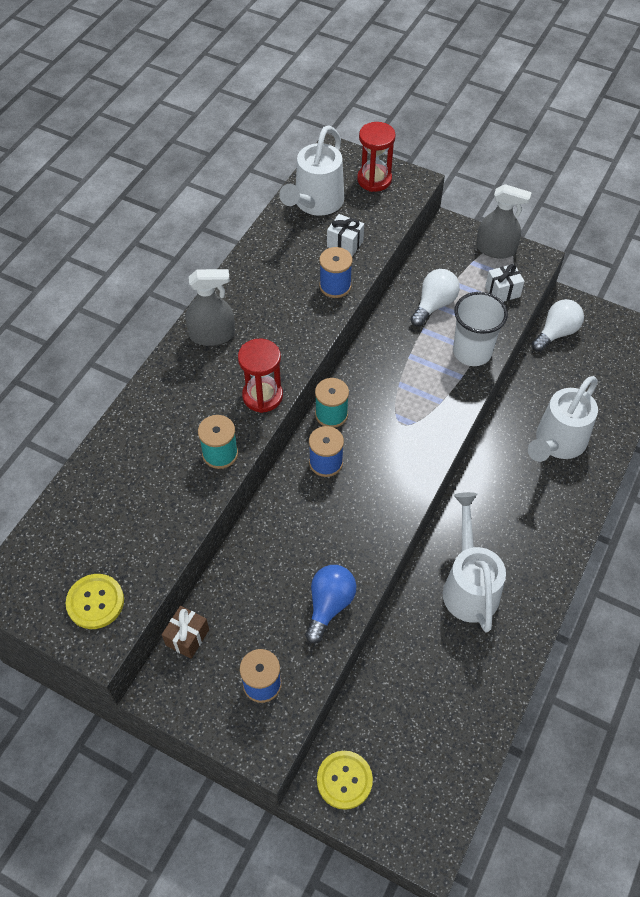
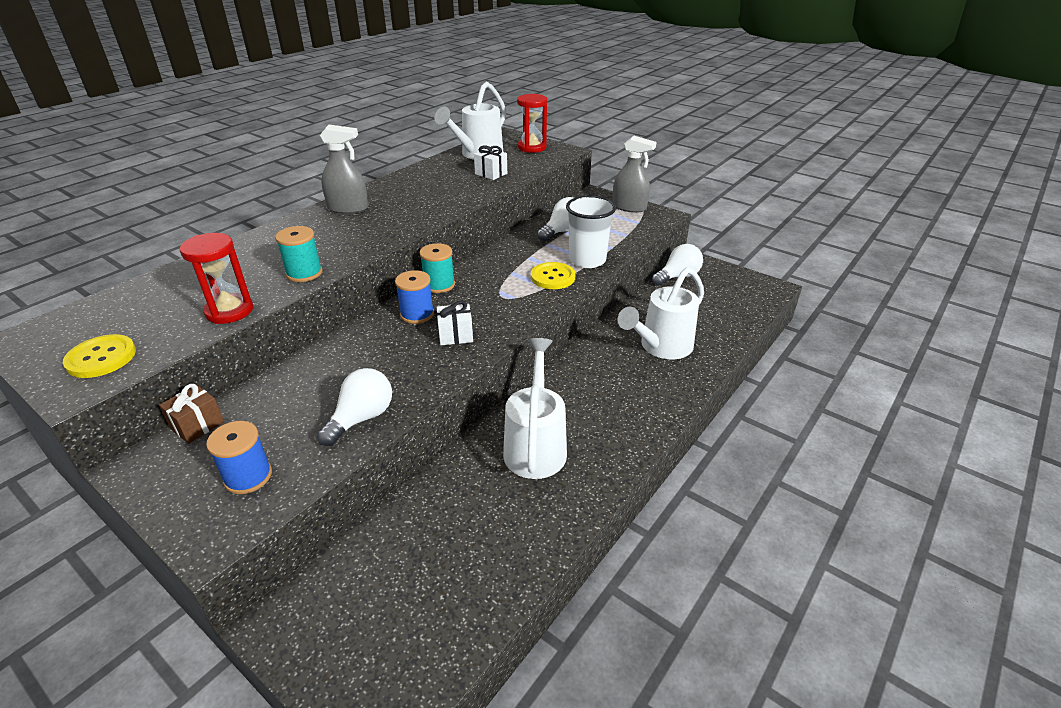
camera: 10 degrees right, 20 degrees down
(262, 396) = (368, 244): red hourglass -> red hourglass (229, 311)
(329, 605) = (362, 418): blue light bulb -> white light bulb
(335, 286) = (470, 192): blue spool -> none
(344, 780) = (311, 616): yellow button -> yellow button (553, 277)
(502, 291) = (627, 229): white gift -> white gift (455, 335)

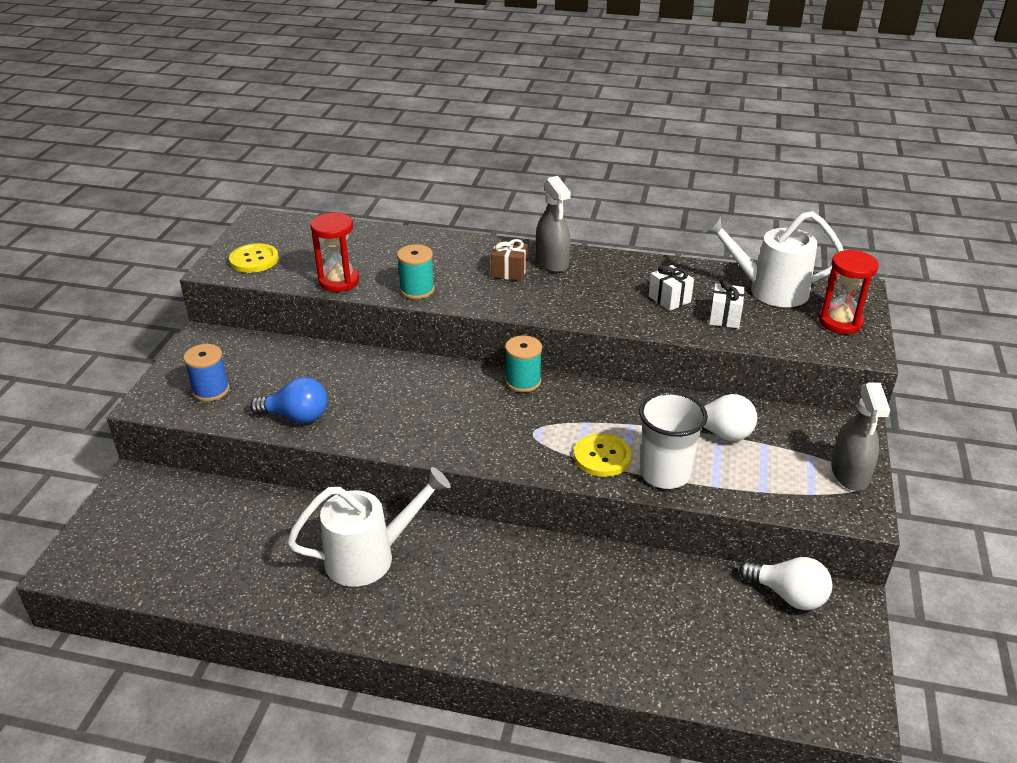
camera: 65 degrees right, 0 degrees up
(197, 425) = (253, 342): brown gift -> brown gift (509, 272)
(362, 418) = (297, 416): white light bulb -> blue light bulb
(417, 314) = (461, 387): blue spool -> none
(455, 335) = (442, 425): white gift -> white gift (669, 299)
(661, 347) = (602, 616): white watering can -> none

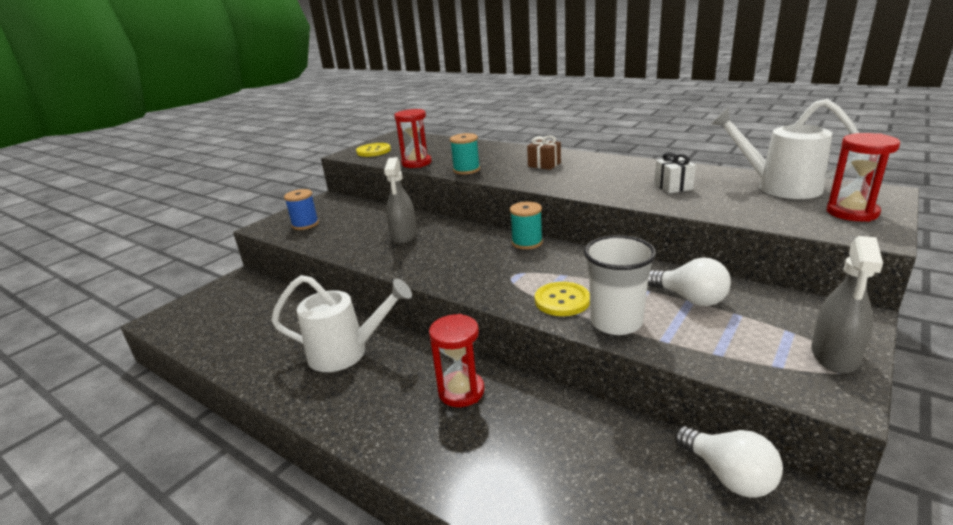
camera: 25 degrees right, 10 degrees down
(297, 416) = (344, 244): blue light bulb -> none
(526, 573) = (461, 391): none -> red hourglass
(552, 262) = (583, 161): grey spray bottle -> grey spray bottle (404, 235)
(724, 317) = (722, 201): white gift -> none

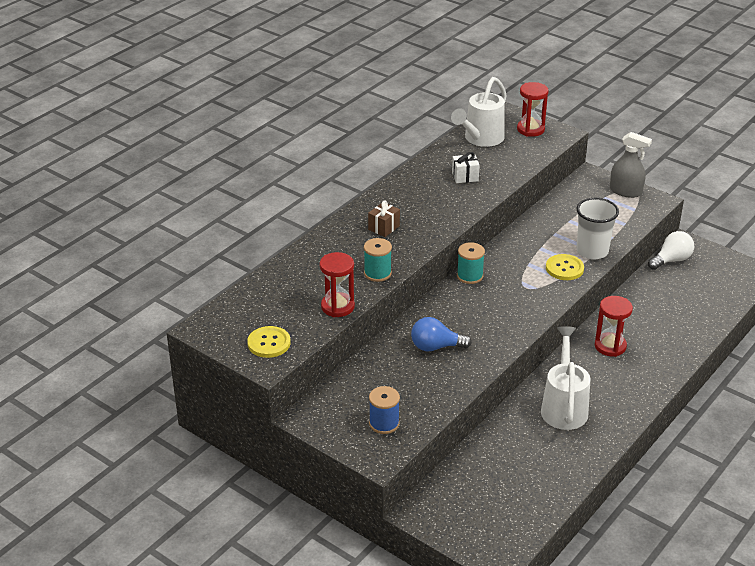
camera: 90 degrees left, 10 degrees up
(404, 235) = (435, 347): grey spray bottle -> blue light bulb
(690, 299) = (567, 220): white light bulb -> none

